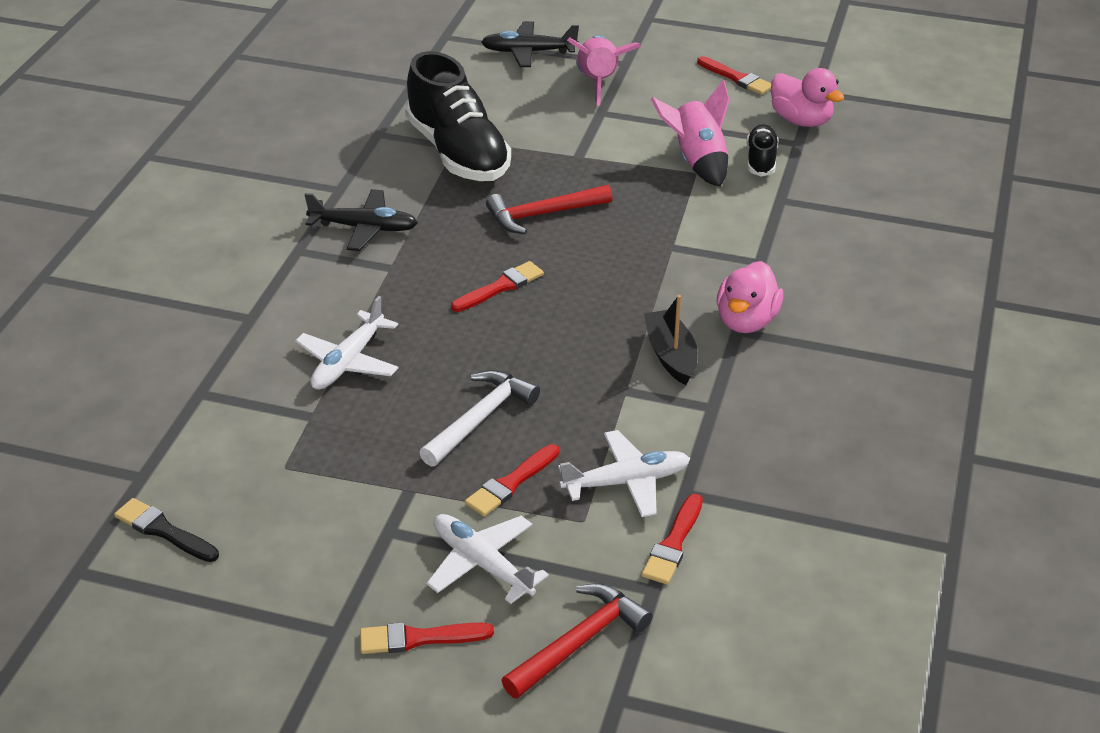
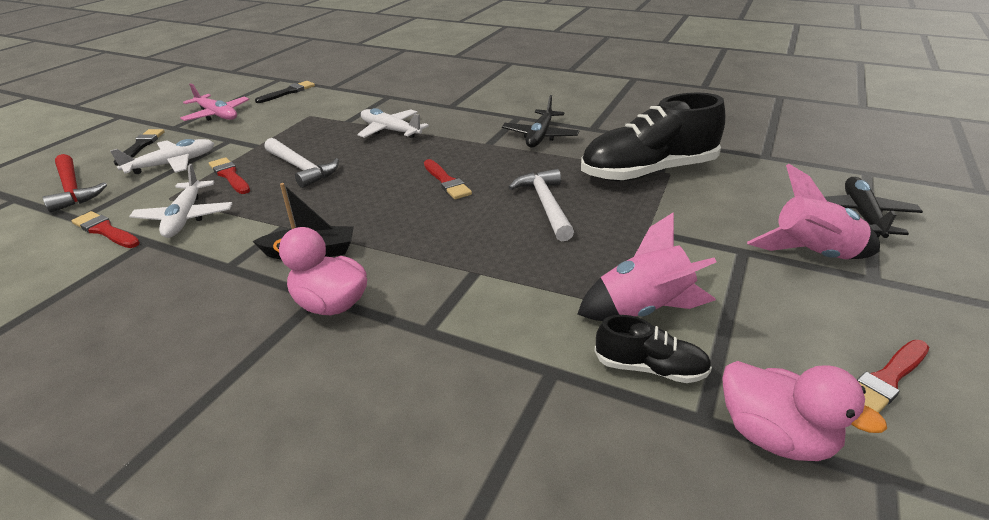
camera: 100 degrees right, 5 degrees down
(277, 592) = (217, 115): none -> pink plane
(419, 638) = (141, 146): red brush -> black brush
(543, 214) = (546, 205): red hammer -> white hammer
(801, 120) = (775, 436): pink duck -> pink duck turned 105 degrees counterclockwise

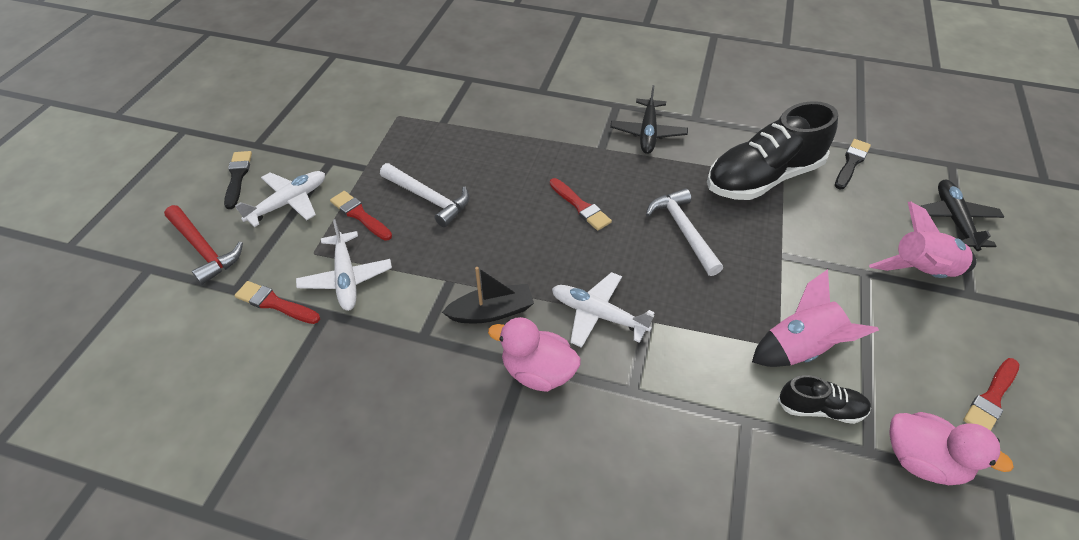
camera: 10 degrees left, 15 degrees up
(217, 115) = (295, 121): pink plane -> none
(288, 92) = (355, 78): black brush -> black brush (851, 163)
(390, 131) = (495, 134): white plane -> white plane (598, 315)

